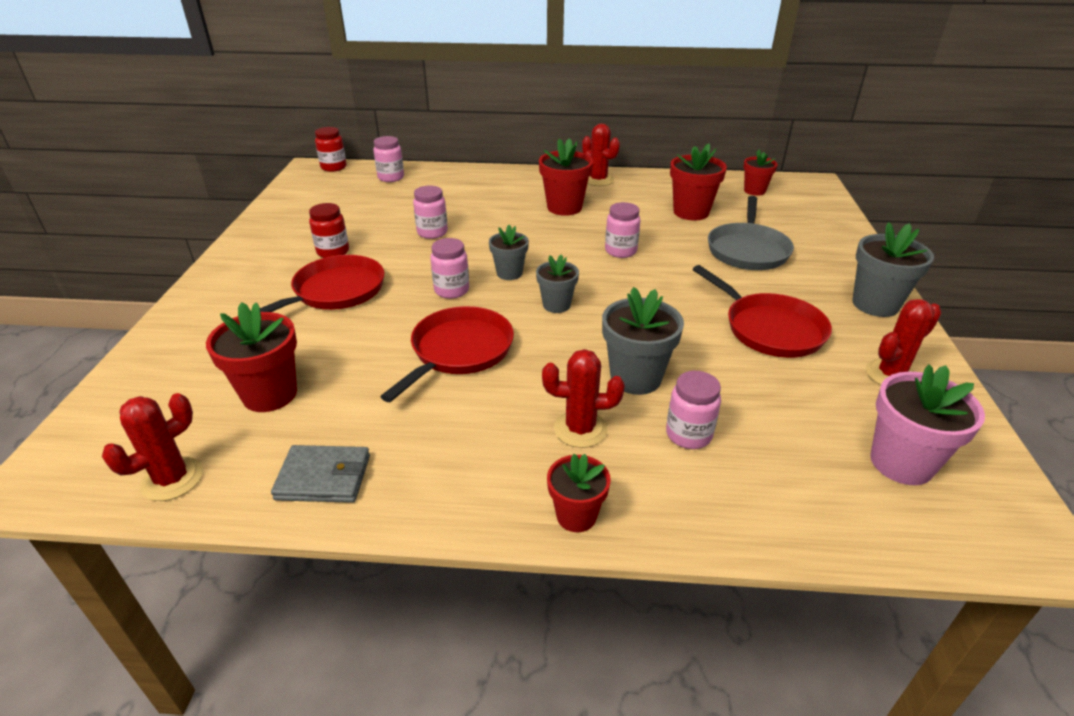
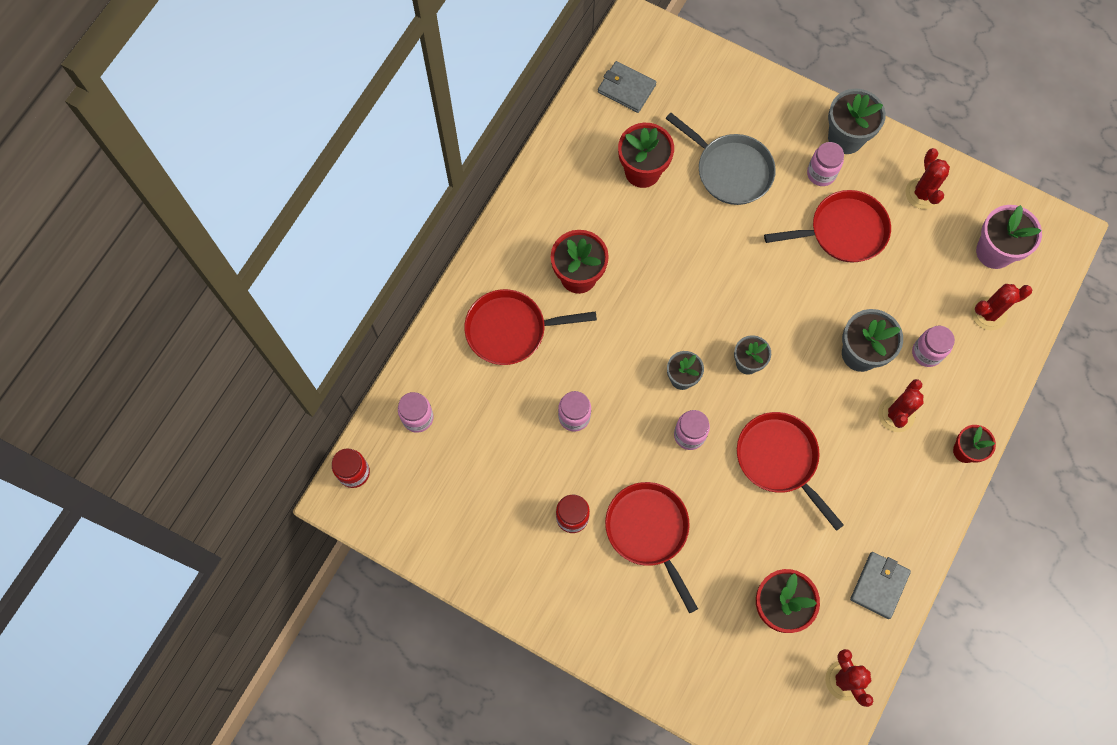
camera: 65 degrees left, 35 degrees up
(491, 193) = (511, 330): none -> red pan
(598, 180) = (530, 214): red cactus -> red cactus (988, 313)
(620, 251) = (685, 271): pink jar -> pink jar (821, 174)
(754, 191) = (626, 88): red flower pot -> grey wallet

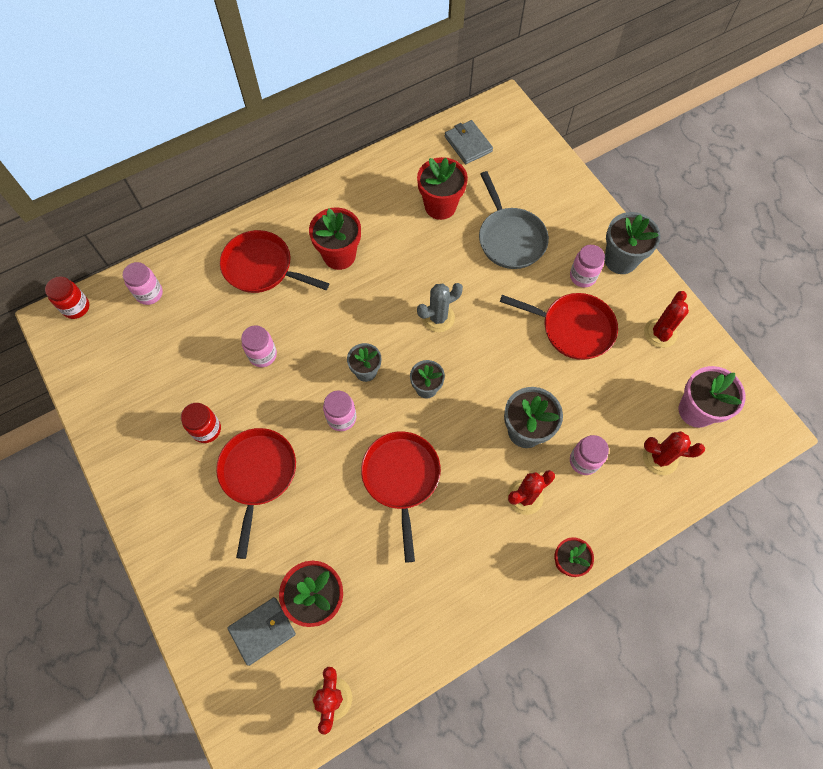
camera: 30 degrees right, 5 degrees down
(714, 288) = (438, 318): none -> grey cactus
(879, 585) = (416, 633): grey wallet -> grey wallet (262, 631)

